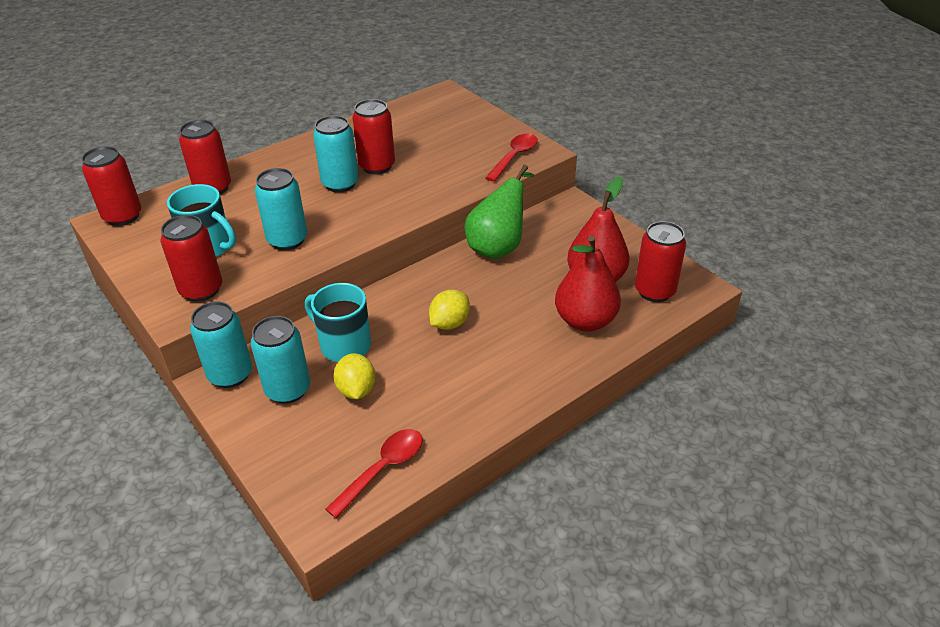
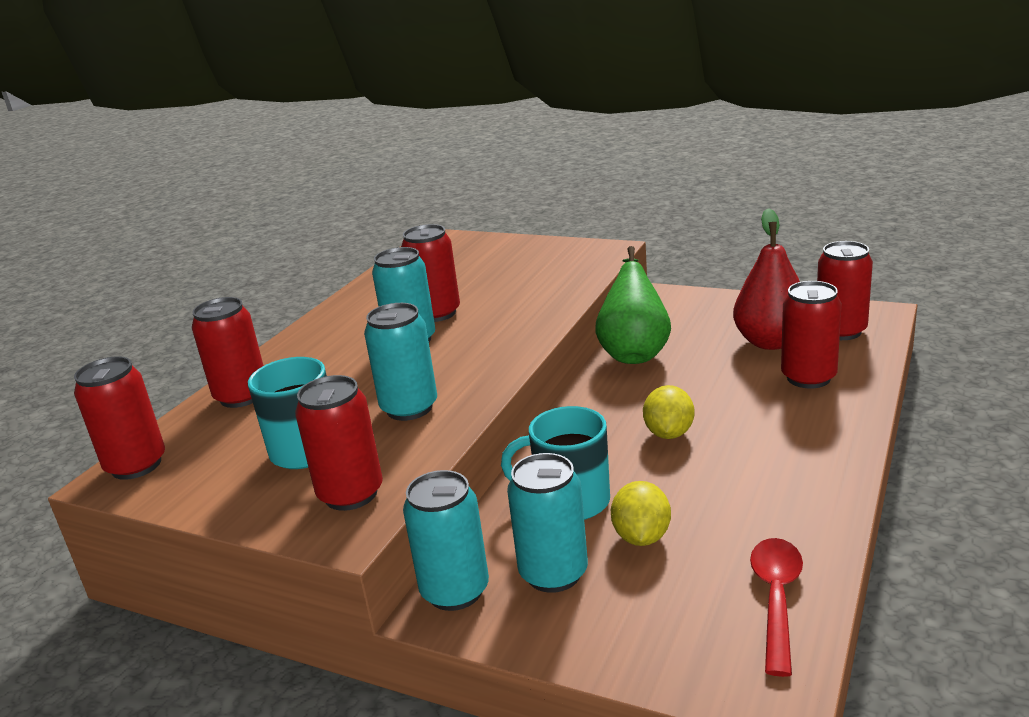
camera: 25 degrees left, 15 degrees down
(356, 390) = (641, 537): yellow lemon -> yellow lemon turned 45 degrees clockwise
(514, 157) = (584, 261): red spoon -> none
(585, 321) = (808, 378): red pear -> red can

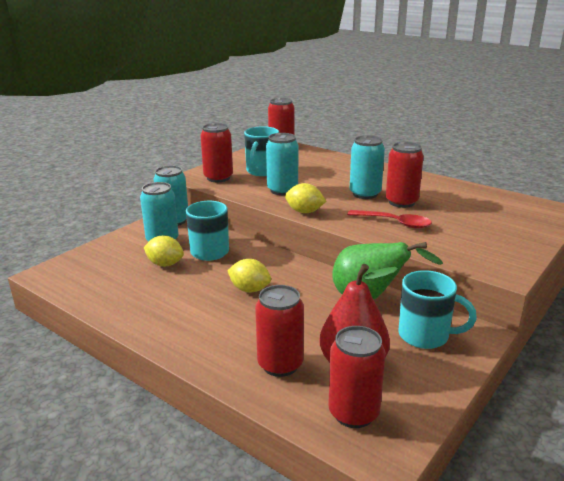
camera: 100 degrees right, 0 degrees up
(242, 396) = (328, 159): red can -> none
(497, 372) = (304, 212): none -> yellow lemon
(689, 316) = (425, 336): none -> turquoise mug
(776, 599) = (88, 287): red spoon -> red spoon (394, 223)

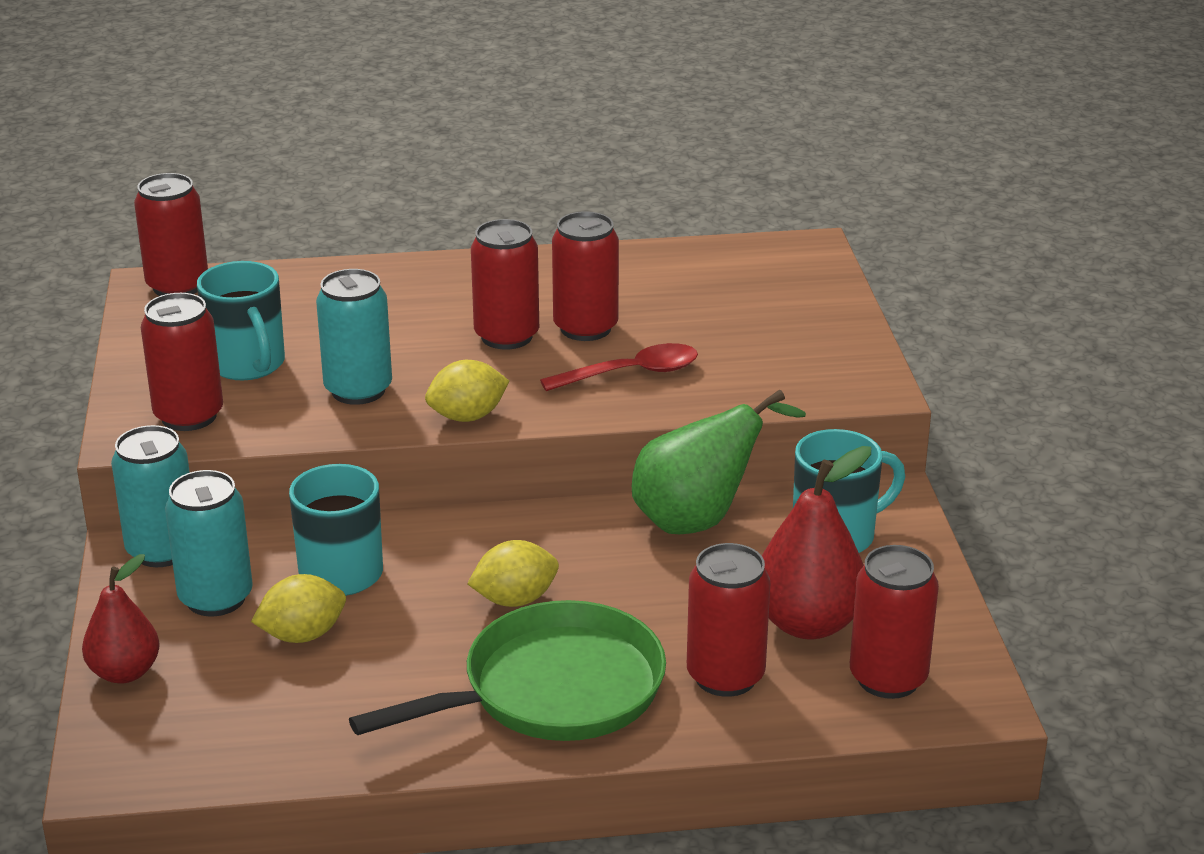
camera: 45 degrees left, 5 degrees up
(102, 248) = (124, 672): none -> red pear
(207, 328) = (553, 690): none -> green pan
(365, 194) = (506, 336): turquoise can -> red can

